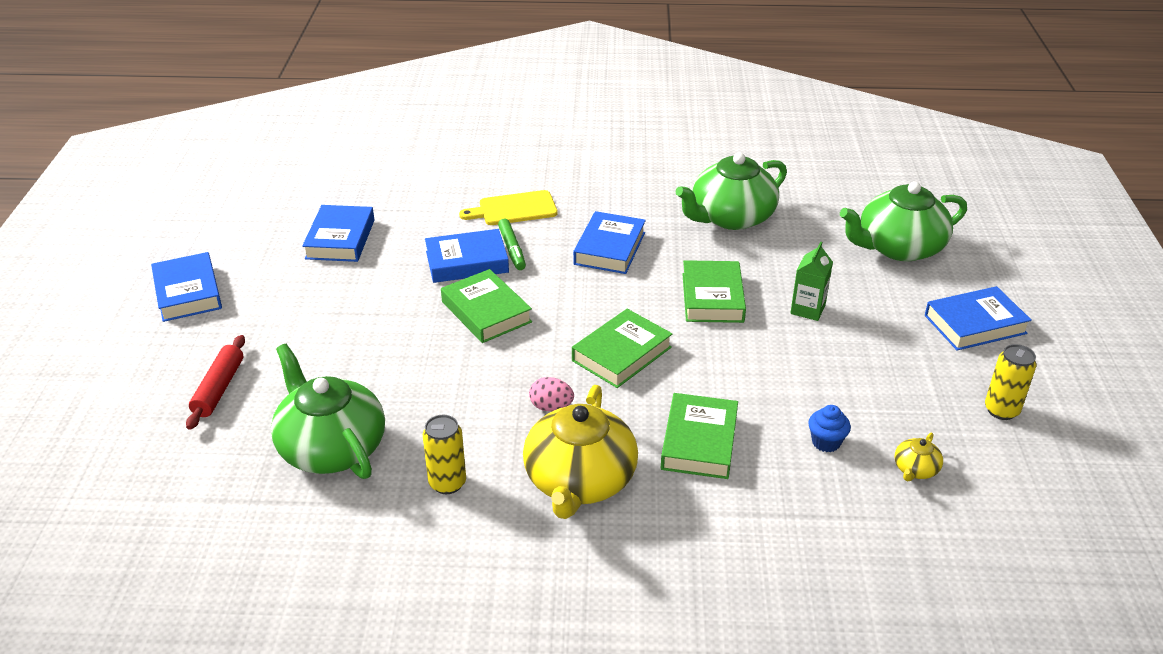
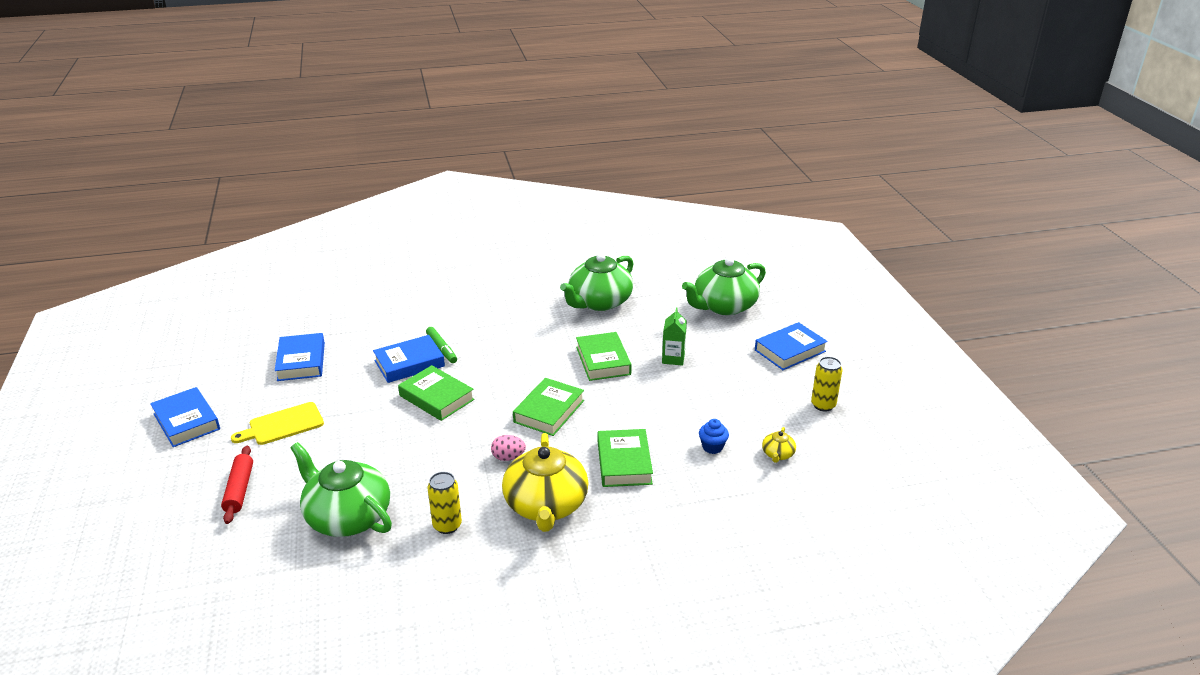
camera: 15 degrees left, 5 degrees down
(514, 209) = (433, 319): yellow cutting board -> yellow cutting board (282, 425)
(609, 248) = (516, 337): blue book -> none

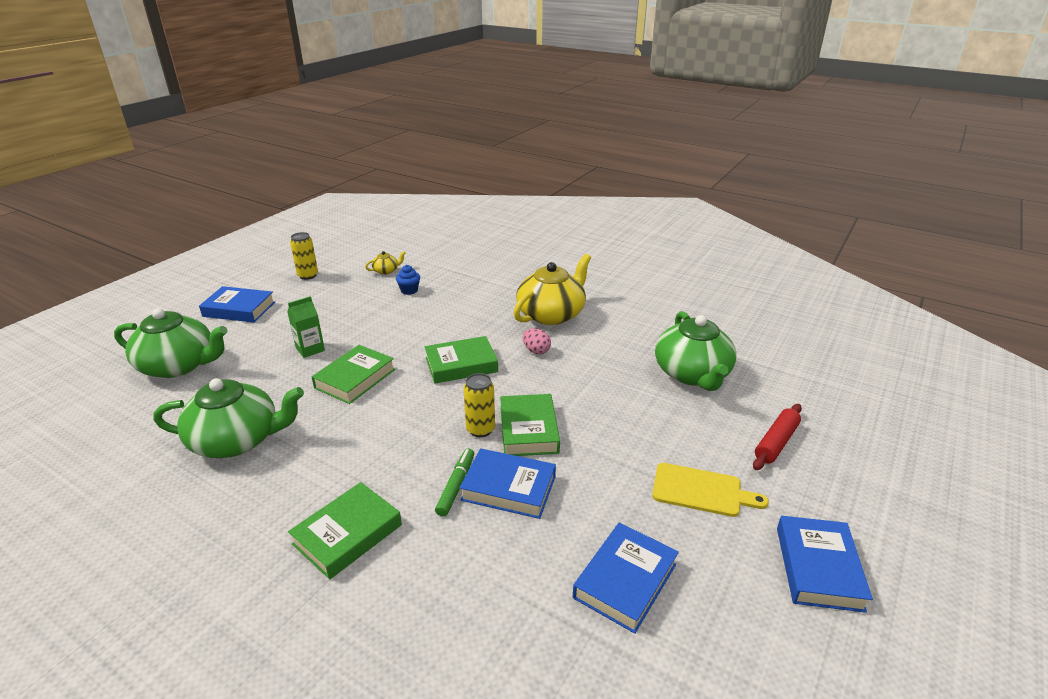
camera: 135 degrees left, 0 degrees up
(447, 525) = (626, 334): yellow can -> yellow can (480, 429)
(624, 463) = (471, 309): green book -> green book (347, 534)

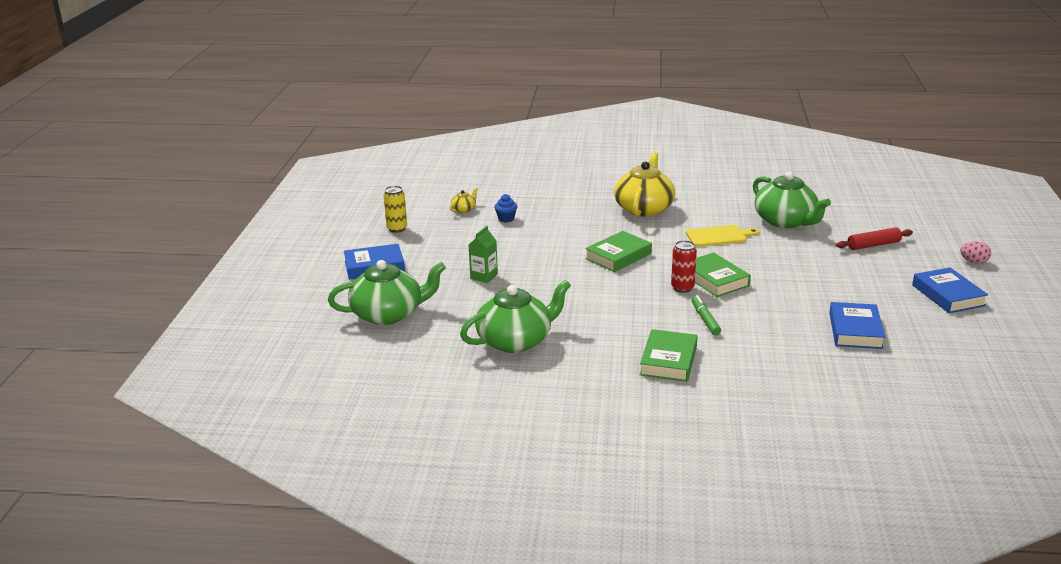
camera: 25 degrees left, 5 degrees down
(355, 379) = (549, 284): green book -> none
(480, 429) = (682, 288): yellow can -> red can
(508, 488) = (739, 311): blue book -> none
(536, 351) = (662, 234): pink egg -> pink egg (974, 262)
(701, 491) = (854, 280): yellow cutting board -> yellow cutting board (719, 236)
(776, 442) = (873, 245): red rolling pin -> red rolling pin turned 60 degrees clockwise

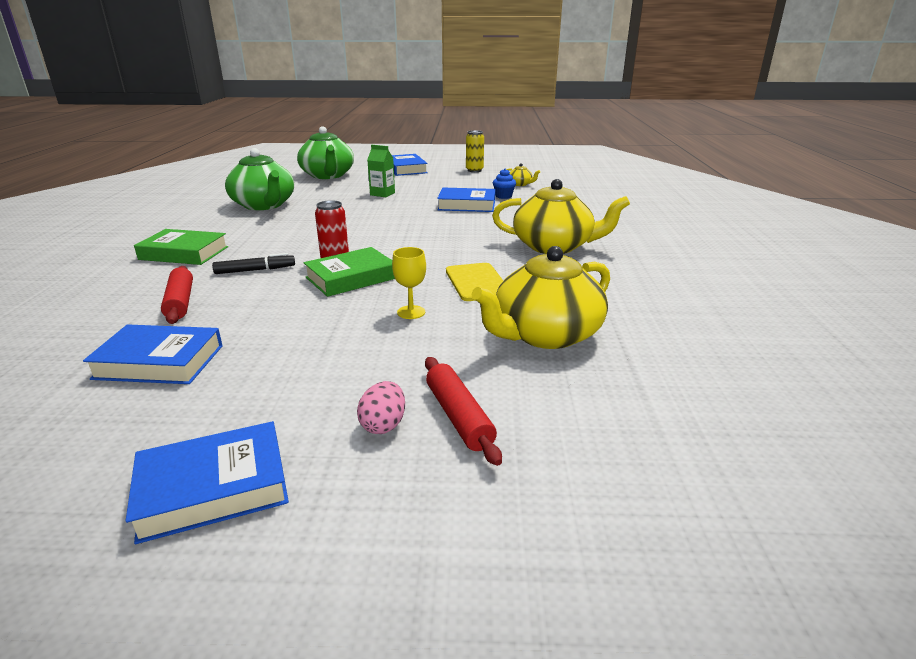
camera: 85 degrees right, 0 degrees up
(533, 236) = (467, 205): none -> blue book
(618, 256) = (419, 235): green book -> none
(705, 319) = (255, 270): green marker -> black marker
(767, 257) = (411, 312): none -> yellow goblet
(771, 341) = (180, 302): none -> red rolling pin
(785, 221) = (545, 334): green teapot -> yellow teapot
(974, 262) = (364, 576): pink egg -> pink egg (383, 425)

